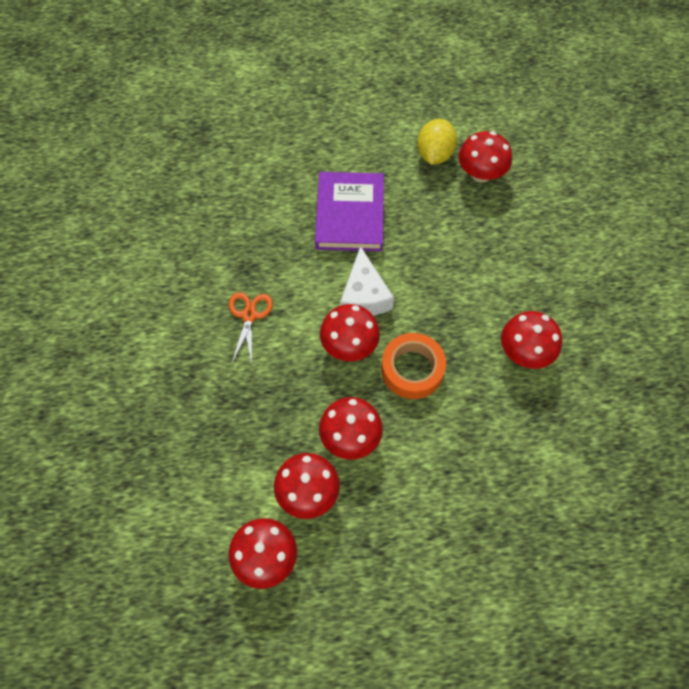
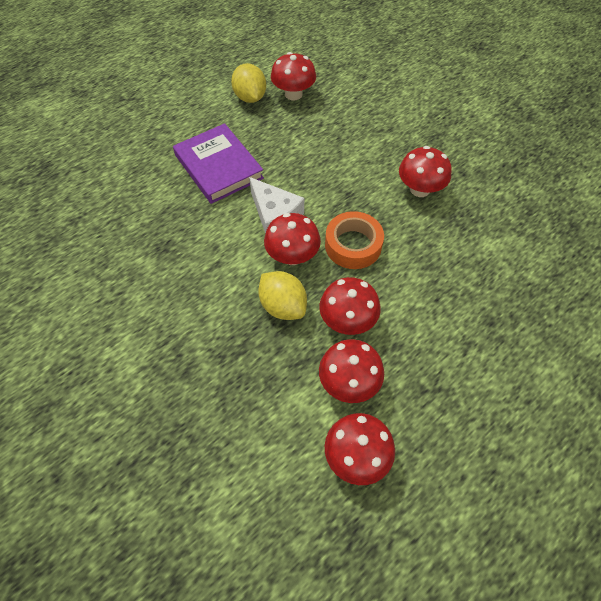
camera: 35 degrees left, 5 degrees down
(249, 315) = (193, 280): orange scissors -> none
(305, 387) = (283, 306): none -> yellow lemon

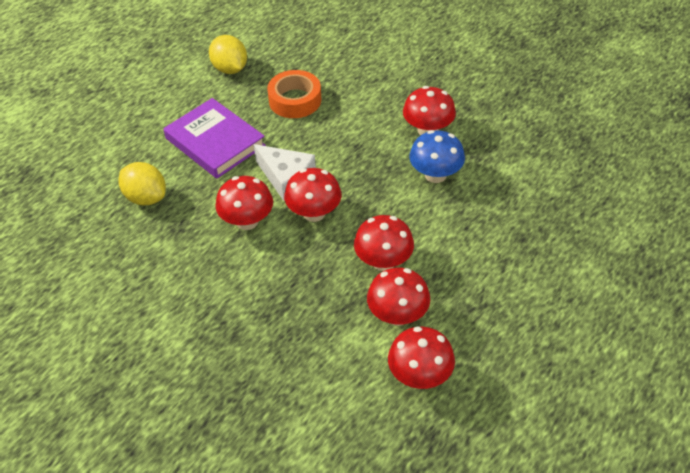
camera: 10 degrees left, 10 degrees down
(283, 306) = (316, 260): yellow lemon -> yellow lemon (146, 197)
(293, 94) = (275, 58): red mushroom -> red mushroom (247, 221)
(353, 245) = (373, 193): orange tape -> orange tape (295, 100)
(417, 237) = (435, 175): none -> blue mushroom

